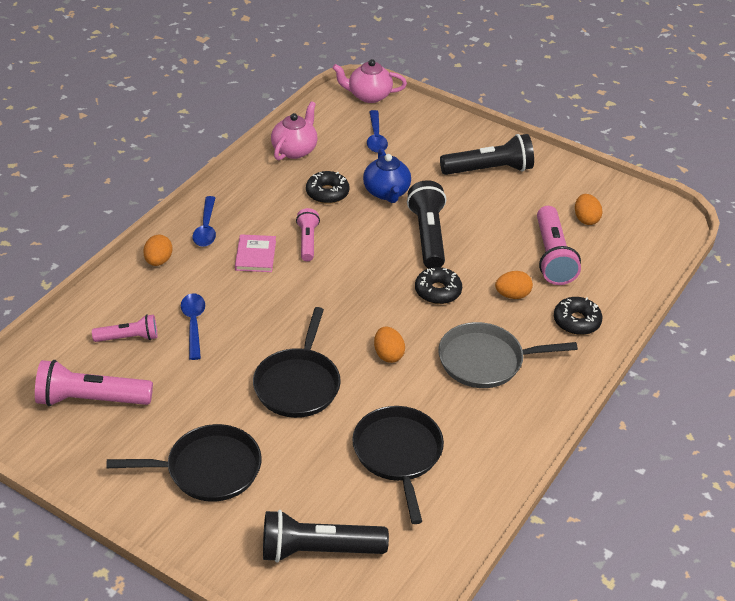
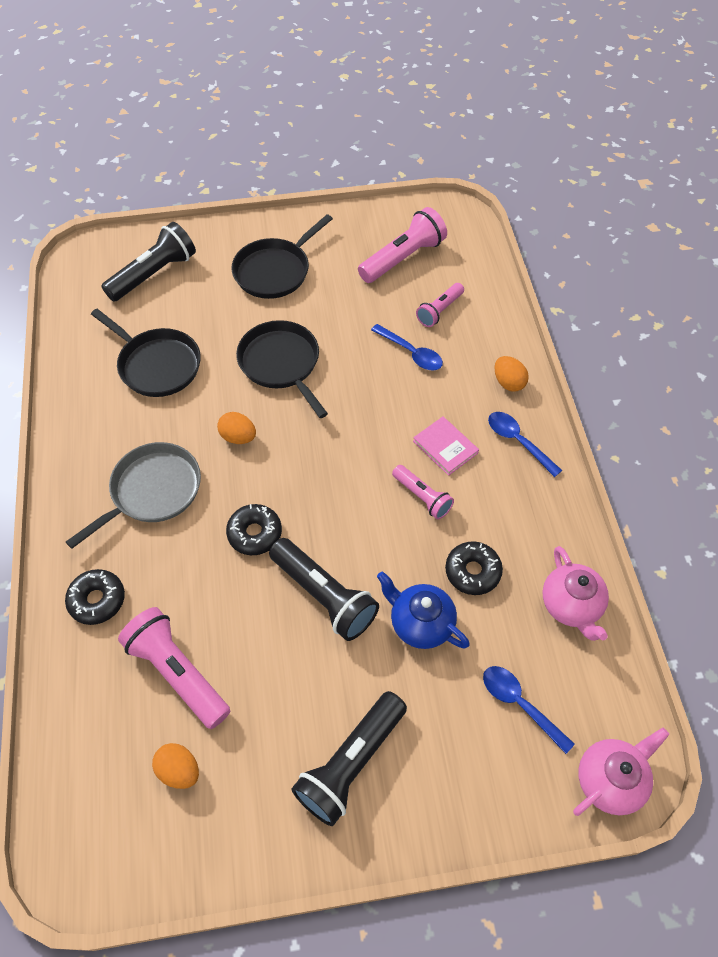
camera: 140 degrees right, 15 degrees up
(512, 295) = (182, 584): orange egg -> none

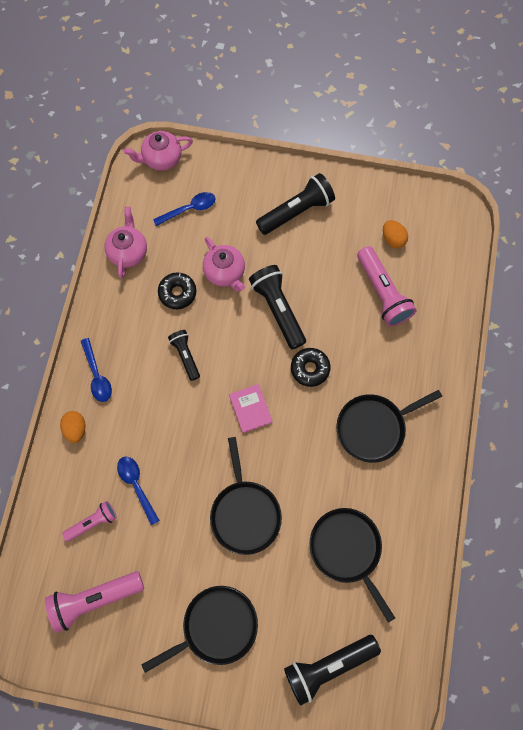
camera: 160 degrees left, 15 degrees up
(97, 600) = (425, 357): black donut -> none
(152, 491) = (373, 427): grey pan -> black pan
(238, 437) = (299, 452): orange egg -> none
(420, 623) = (225, 272): blue teapot -> pink teapot
(422, 497) = (185, 356): pink flashlight -> black flashlight
(445, 447) = (151, 389): pink book -> pink book (250, 409)
(520, 704) = (189, 209): blue spoon -> blue spoon turned 90 degrees counterclockwise

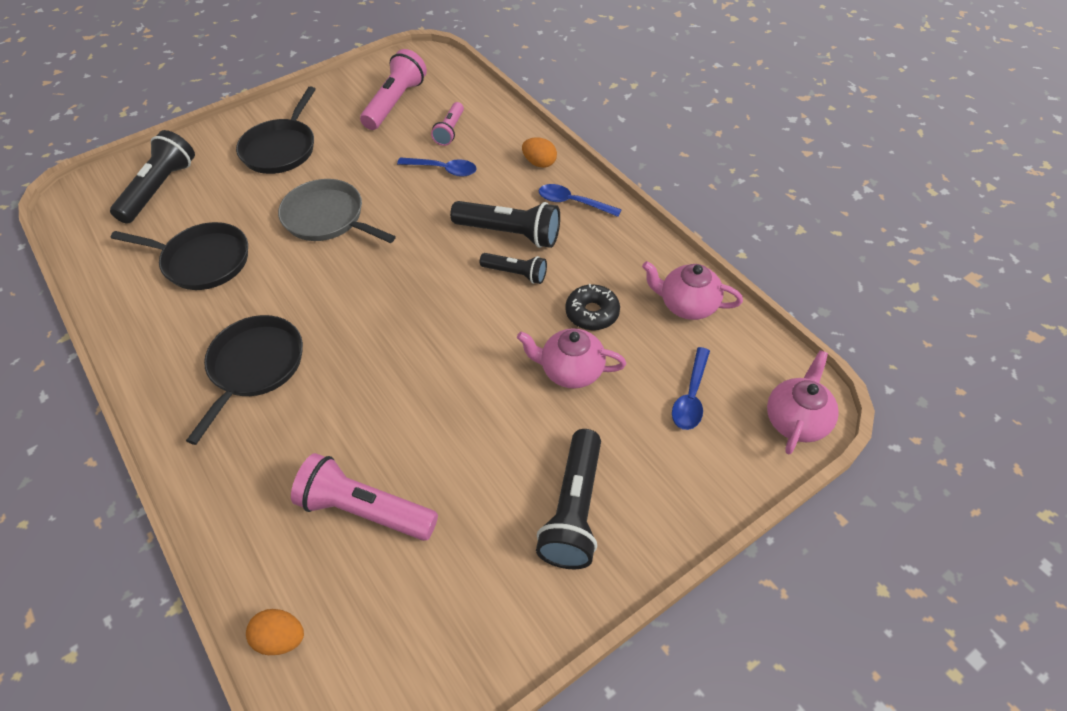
camera: 135 degrees right, 20 degrees down
(128, 252) = (687, 305): pink teapot -> pink teapot turned 150 degrees clockwise
(245, 513) = (327, 218): black pan -> grey pan
(250, 409) = (403, 284): pink book -> none
(278, 309) = (472, 385): black flashlight -> black flashlight (510, 233)
(310, 368) = (377, 361): black donut -> none
(393, 239) = (413, 594): orange egg -> orange egg (281, 638)

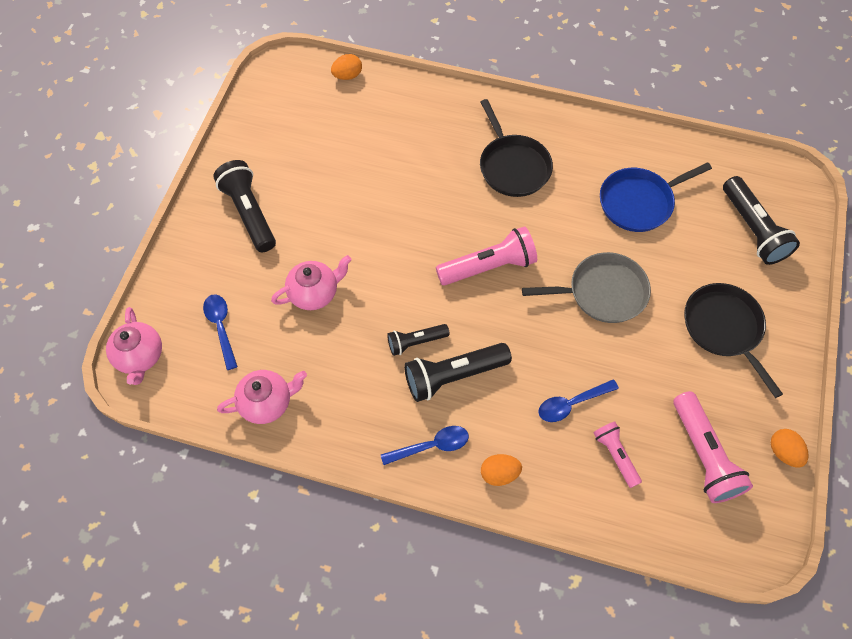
camera: 140 degrees right, 10 degrees up
(203, 261) = (638, 202): black pan -> blue pan
(347, 80) = (783, 452): none -> orange egg
(365, 510) = (364, 143): pink flashlight -> pink flashlight (488, 266)
(592, 313) = (333, 347): black donut -> none

